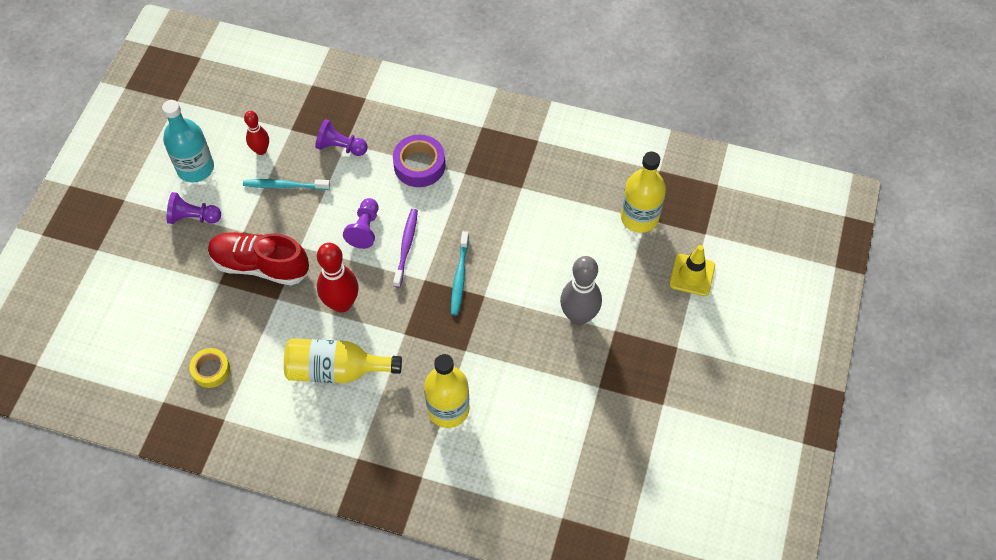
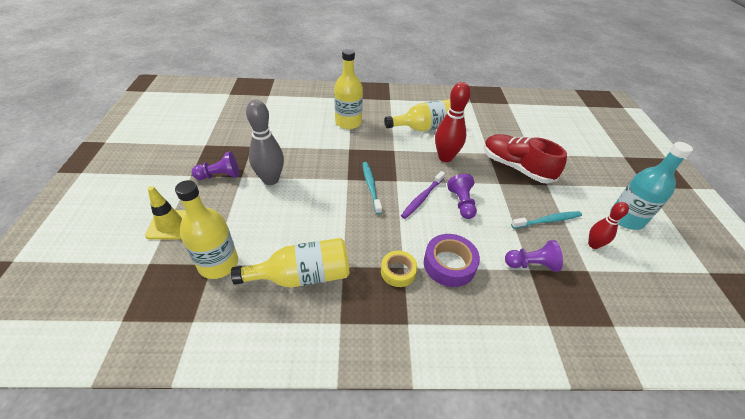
camera: 160 degrees right, 15 degrees down
(193, 217) = (589, 185): purple pawn -> purple pawn (220, 176)
(211, 370) = (496, 117): yellow tape -> yellow tape (398, 271)
(260, 265) = (516, 167): red shoe -> red shoe turned 135 degrees counterclockwise
(406, 246) = (422, 198): purple toothbrush -> purple toothbrush turned 45 degrees clockwise
(561, 187) = (302, 276): none -> yellow bottle

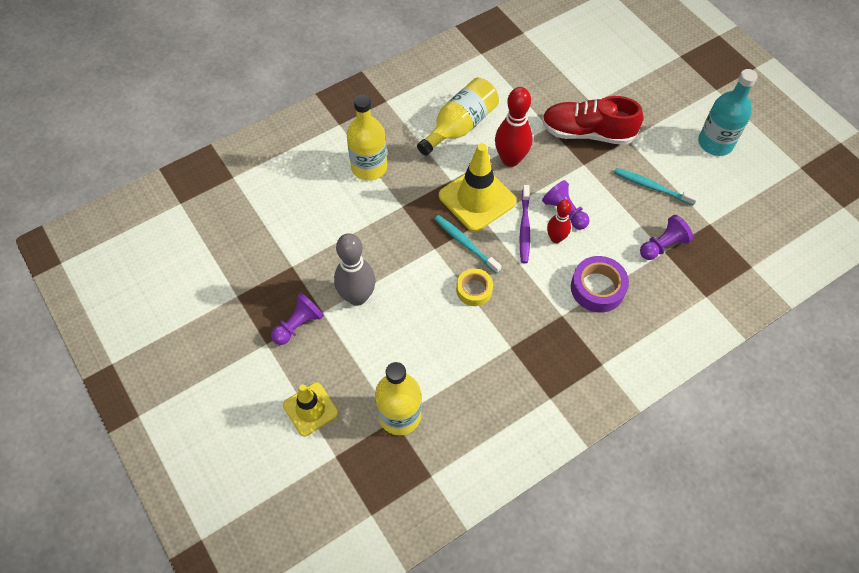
camera: 30 degrees left, 15 degrees up
(302, 276) = (484, 378): yellow bottle -> none
(398, 271) = (560, 322): yellow tape -> yellow tape (474, 290)
(402, 167) = (477, 199): none -> yellow traffic cone
(547, 221) = (651, 187): turquoise toothbrush -> turquoise toothbrush turned 105 degrees counterclockwise
(593, 244) = (702, 192): red bowling pin -> red bowling pin (556, 238)

